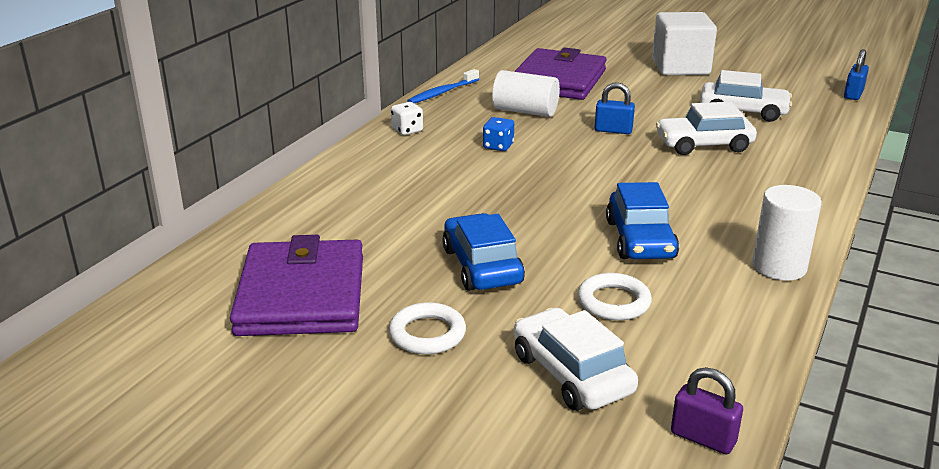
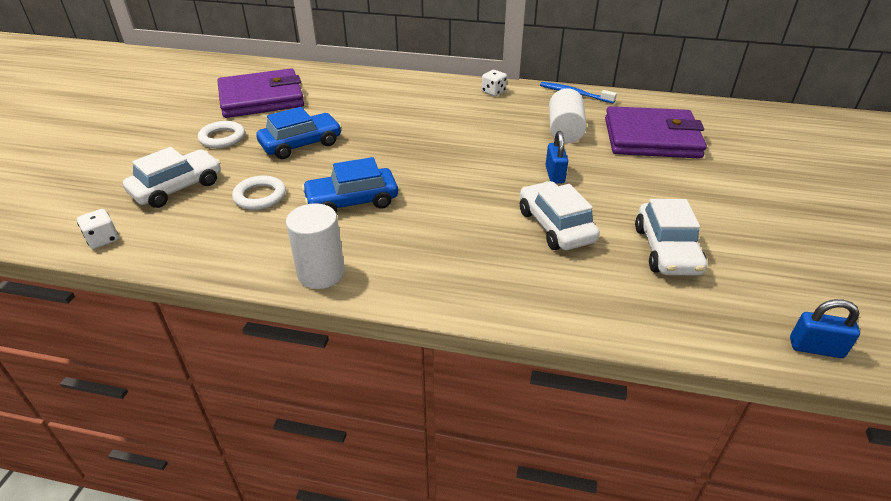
camera: 75 degrees right, 10 degrees up
(498, 146) = (487, 128): blue dice -> none
(680, 67) = (764, 203): white cube -> none
(703, 438) = (103, 239): purple padlock -> white dice

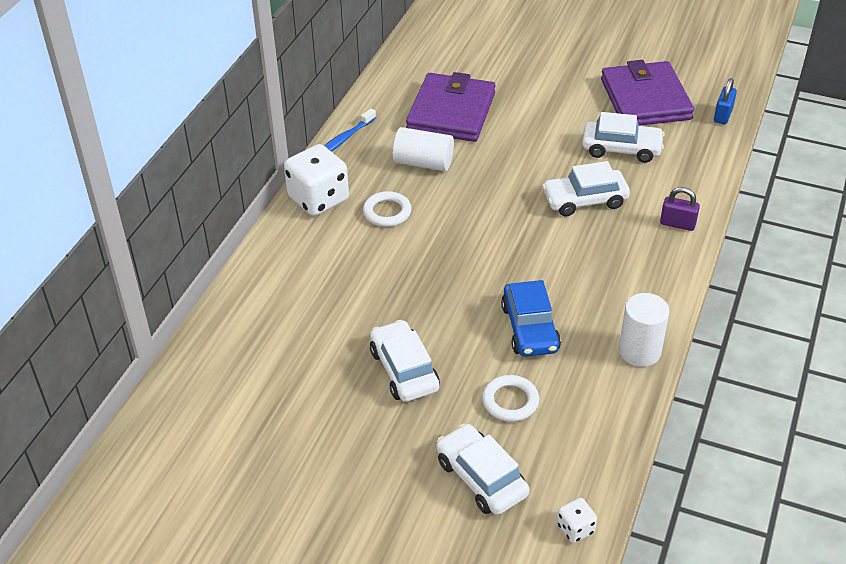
camera: 80 degrees left, 5 degrees up
(222, 138) = (370, 447): white ring -> white ring (387, 212)
(261, 98) = (265, 415): purple wallet -> purple wallet (645, 99)
(301, 144) = (404, 370): blue car -> white car
(493, 92) = (318, 199): white dice -> white dice, size x2.10
(544, 301) = (677, 224): none -> purple padlock
(554, 175) = (504, 185): blue padlock -> none

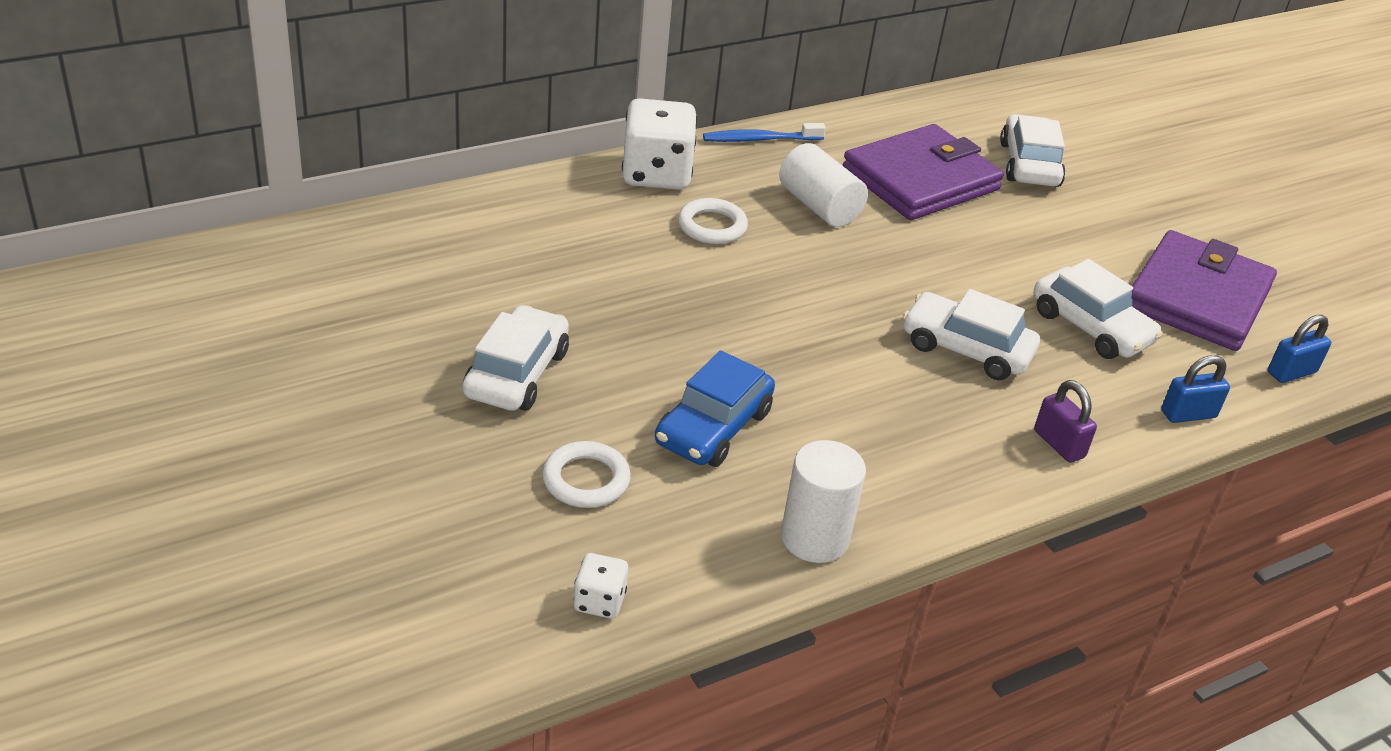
camera: 35 degrees right, 5 degrees down
(481, 478) = (445, 527): white car -> white car (1029, 164)
(575, 529) = (471, 655): white dice -> white dice (599, 601)
(708, 168) = (1188, 414): none -> blue padlock

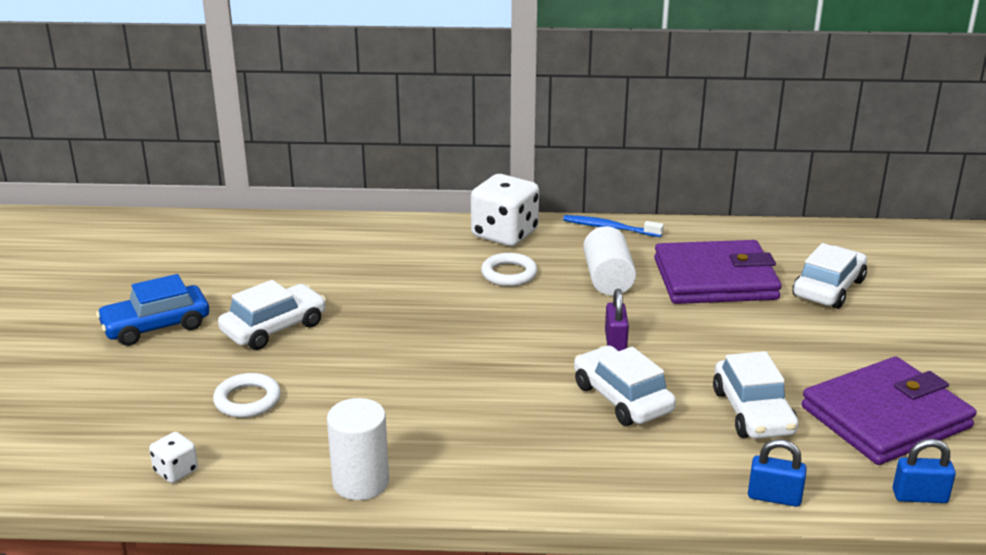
camera: 35 degrees right, 10 degrees down
(713, 427) = (367, 394): blue car -> blue car (156, 326)
(1059, 444) = (627, 483): purple padlock -> purple padlock (615, 342)

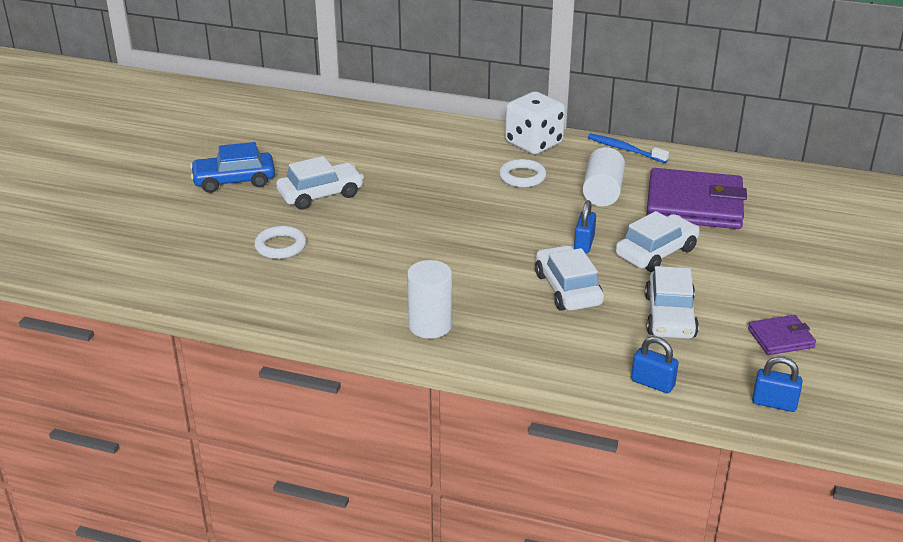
camera: 15 degrees right, 5 degrees up
(176, 471) = (211, 289): white dice -> none
(361, 482) = (339, 319): white cylinder -> white cylinder (430, 325)
(615, 342) = (584, 244): purple padlock -> blue padlock
(828, 288) = (790, 226): white car -> white car (656, 252)
(886, 417) = (781, 338): purple wallet -> purple wallet, size x0.48

